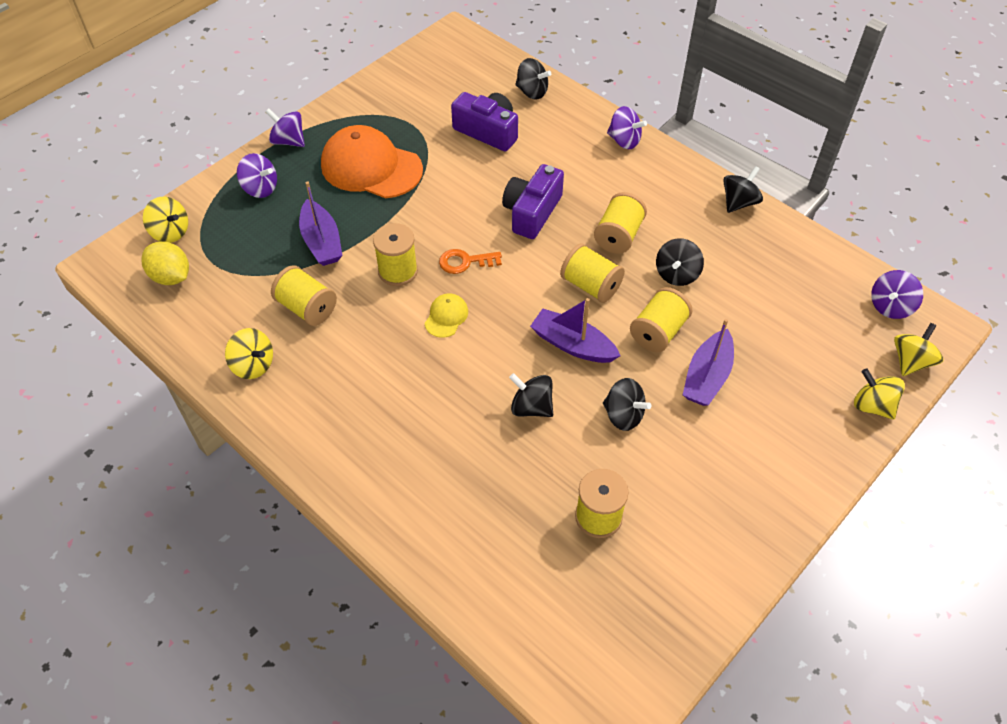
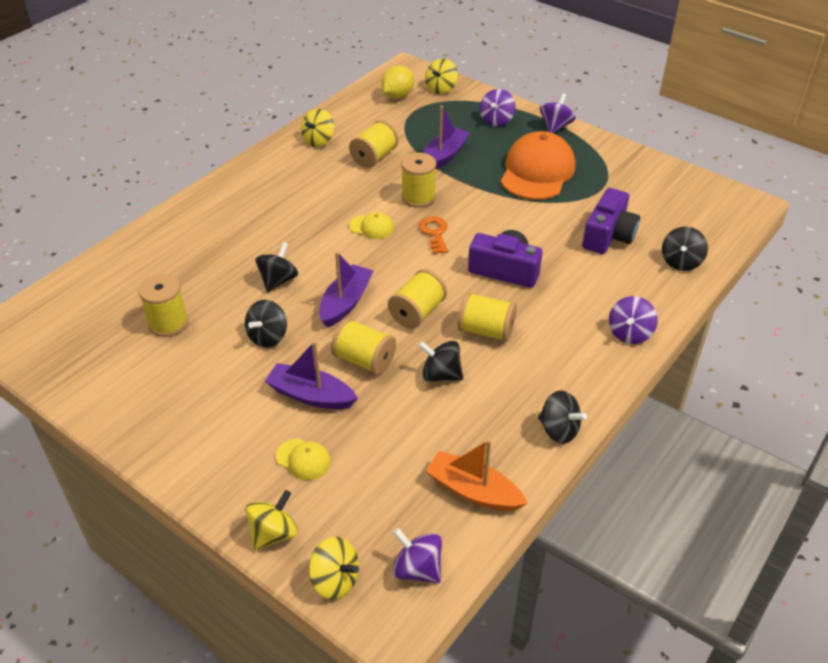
camera: 85 degrees right, 10 degrees down
(322, 242) = (444, 156): purple boat -> purple boat turned 150 degrees clockwise
(787, 383) = (303, 459): none -> yellow cap
(809, 264) = (473, 491): none -> orange boat

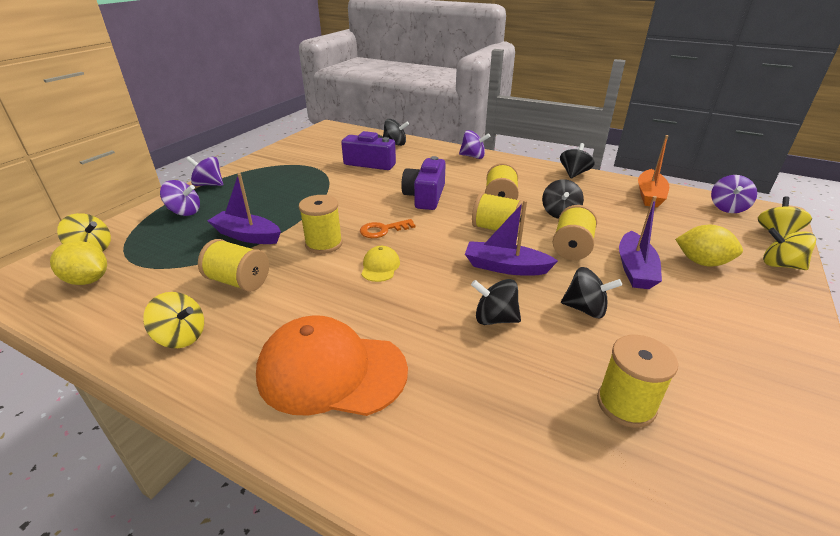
camera: 100 degrees left, 10 degrees down
(303, 459) = (702, 262): yellow cap -> yellow lemon
(537, 171) = (283, 189): orange cap -> orange cap (331, 371)

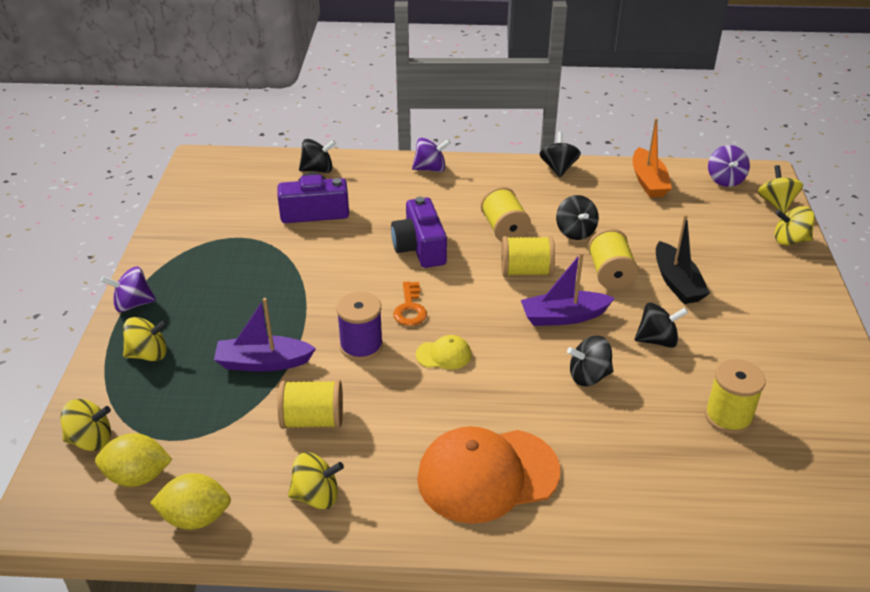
camera: 25 degrees left, 5 degrees up
(184, 212) = (148, 354): purple spinning top -> yellow spinning top
(324, 244) = (361, 346): yellow spool -> purple spool
(380, 266) = (444, 355): yellow cap -> yellow cap turned 105 degrees clockwise
(383, 230) = (410, 308): orange key -> orange key turned 45 degrees counterclockwise
(635, 269) = (677, 282): purple boat -> black boat
(702, 262) = (728, 257): yellow lemon -> yellow lemon (196, 518)

